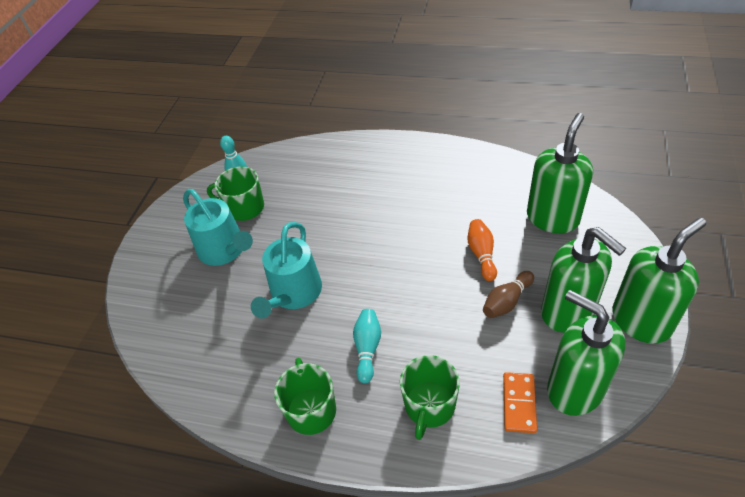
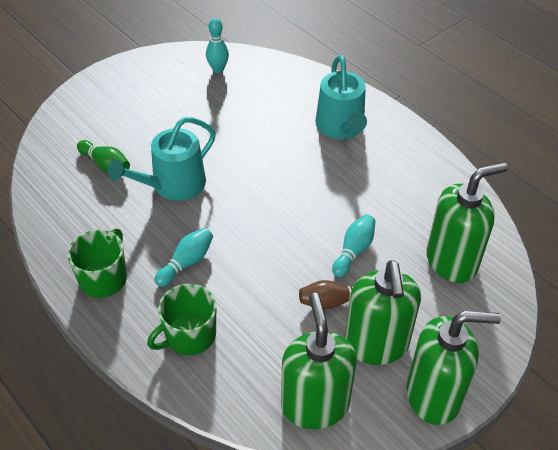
camera: 30 degrees right, 0 degrees up
(218, 313) = (106, 164): none -> green bowling pin
(224, 250) = (155, 118): turquoise watering can -> turquoise watering can (341, 127)
(244, 208) = (200, 93): green mug -> none
(481, 254) = (353, 251): orange bowling pin -> turquoise bowling pin
(519, 403) = (259, 383): orange domino -> none

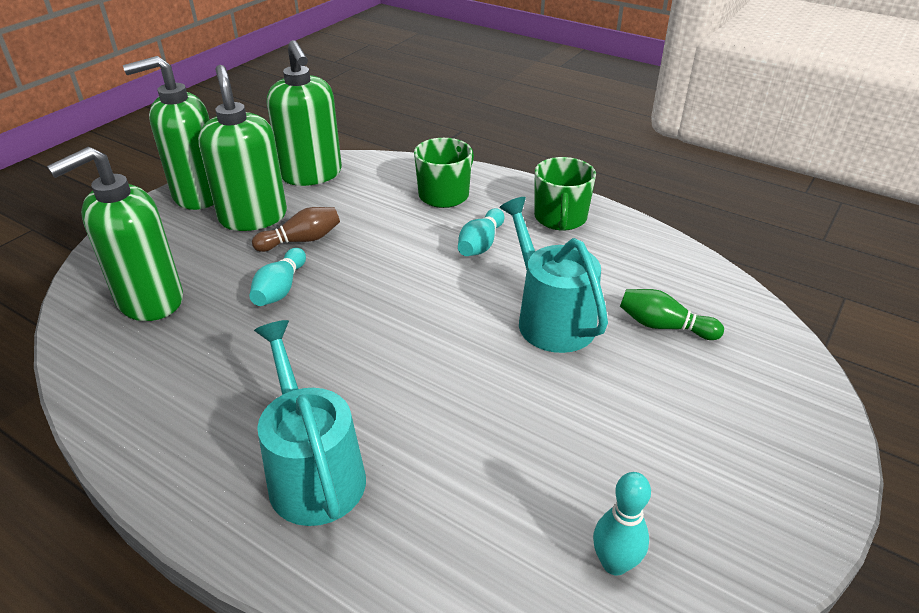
camera: 165 degrees right, 10 degrees down
(173, 185) = (550, 319): turquoise watering can -> turquoise watering can turned 60 degrees counterclockwise

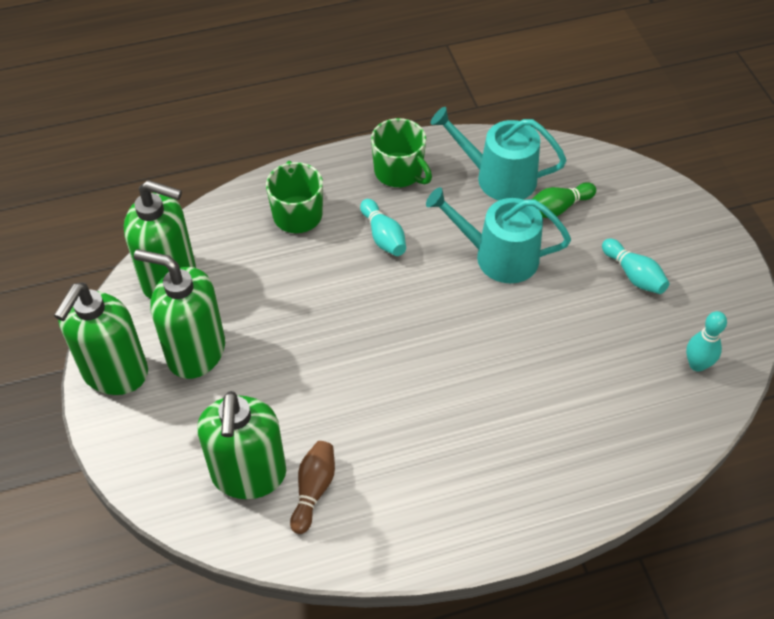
camera: 50 degrees left, 15 degrees up
(280, 289) = (318, 384): turquoise bowling pin -> turquoise bowling pin (634, 275)
(301, 240) = (265, 338): brown bowling pin -> brown bowling pin (313, 490)
(313, 472) = (523, 461): turquoise watering can -> turquoise watering can (498, 177)

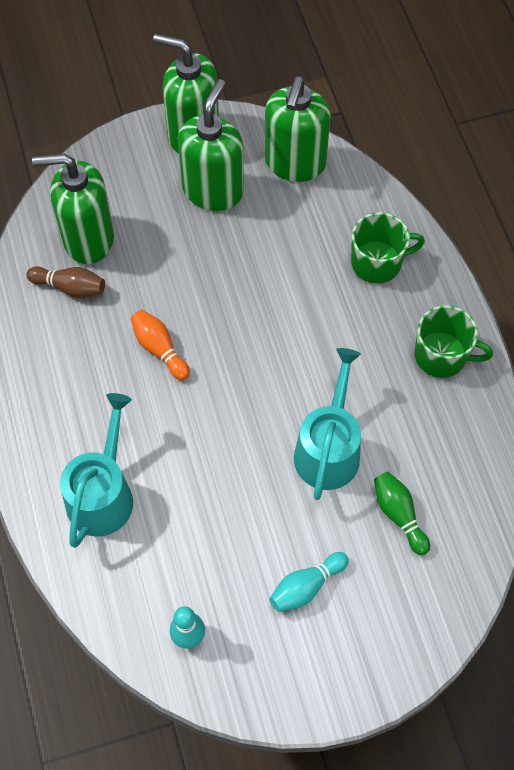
camera: 90 degrees right, 10 degrees up
(383, 236) = (351, 340): turquoise bowling pin -> none
(393, 397) = (159, 349): none -> orange bowling pin
(399, 172) = (442, 355): green mug -> green mug turned 120 degrees counterclockwise
(498, 177) = (441, 455): turquoise watering can -> turquoise watering can (103, 494)

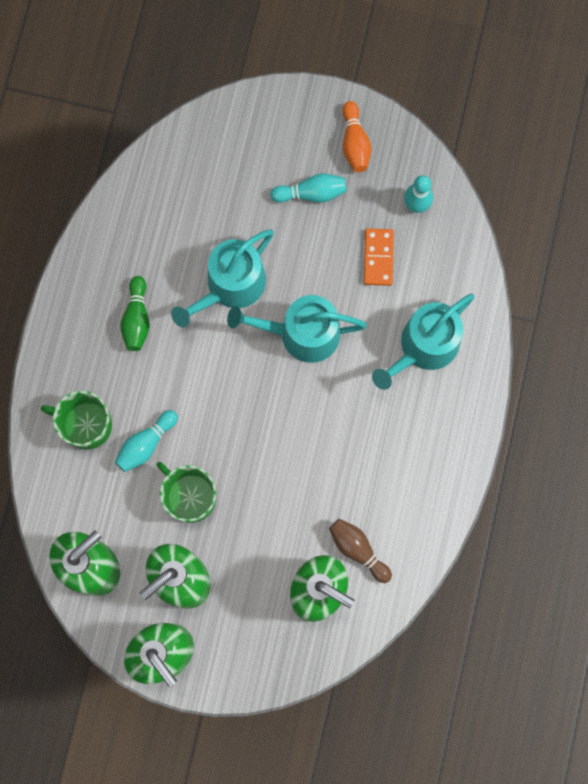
camera: 150 degrees left, 15 degrees up
(159, 349) = (314, 447): orange bowling pin -> orange bowling pin (354, 143)
(198, 558) = (378, 258): none -> orange domino
(231, 442) = (302, 333): none -> turquoise watering can
(314, 274) = (146, 444): none -> turquoise bowling pin
(399, 515) = (210, 207): green bowling pin -> green bowling pin (137, 318)
(442, 355) = (91, 312): green mug -> green mug (190, 496)

